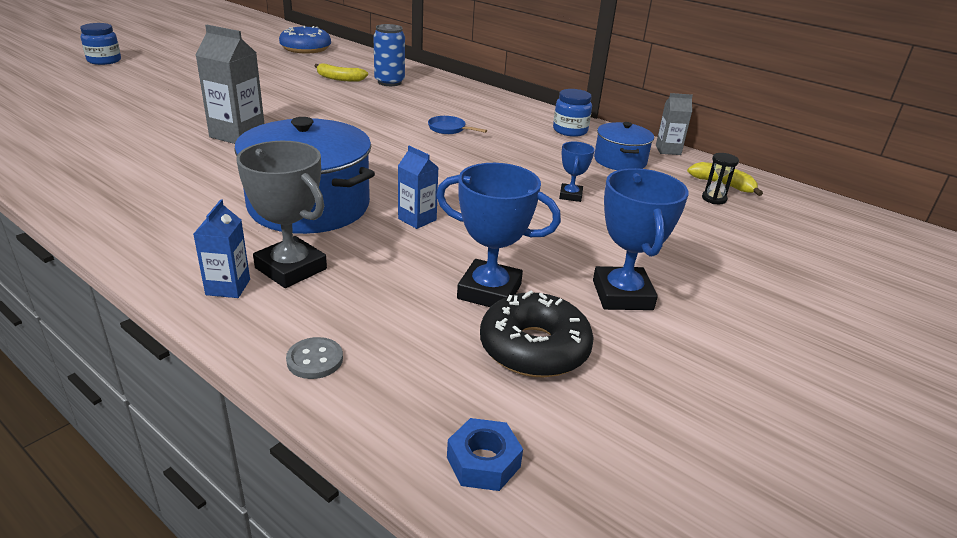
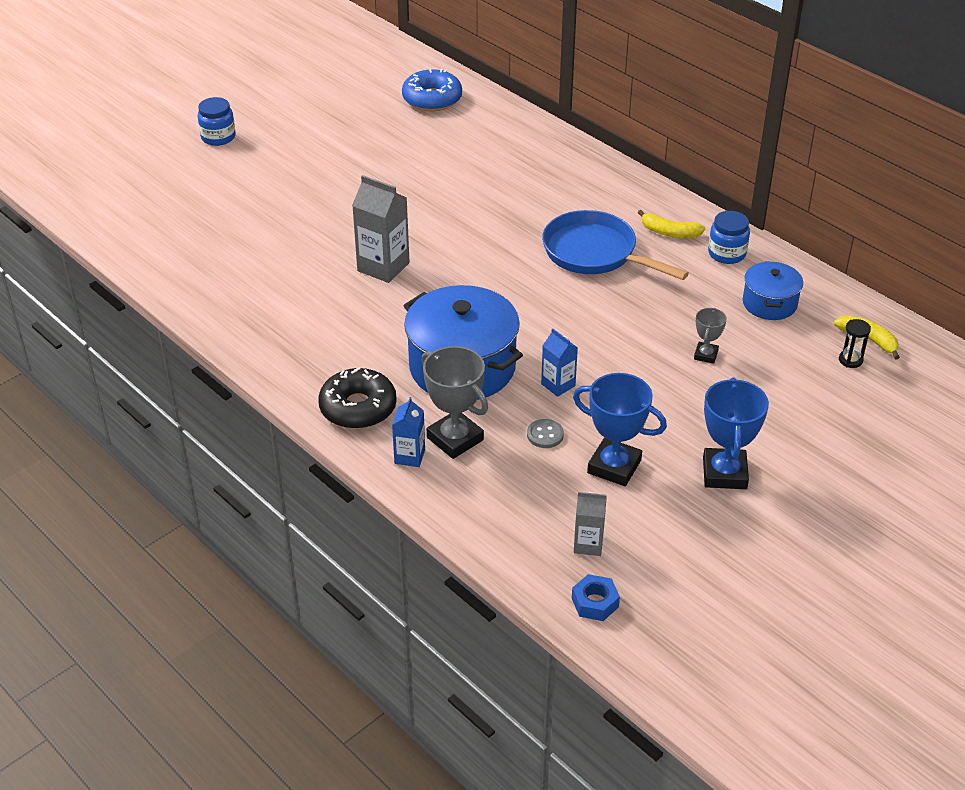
camera: 10 degrees right, 10 degrees up
(315, 360) = (481, 523): grey button -> grey button (545, 435)
(339, 78) = (476, 162): yellow banana -> yellow banana (669, 232)
(389, 82) = (532, 167): blue can -> none
(449, 129) = (595, 253): blue pan -> blue pan, size x2.35
(534, 348) = (642, 520): black donut -> black donut (358, 408)
(570, 195) = (706, 355): blue trophy -> grey trophy
(668, 150) = (828, 285): grey carton -> grey carton (588, 544)

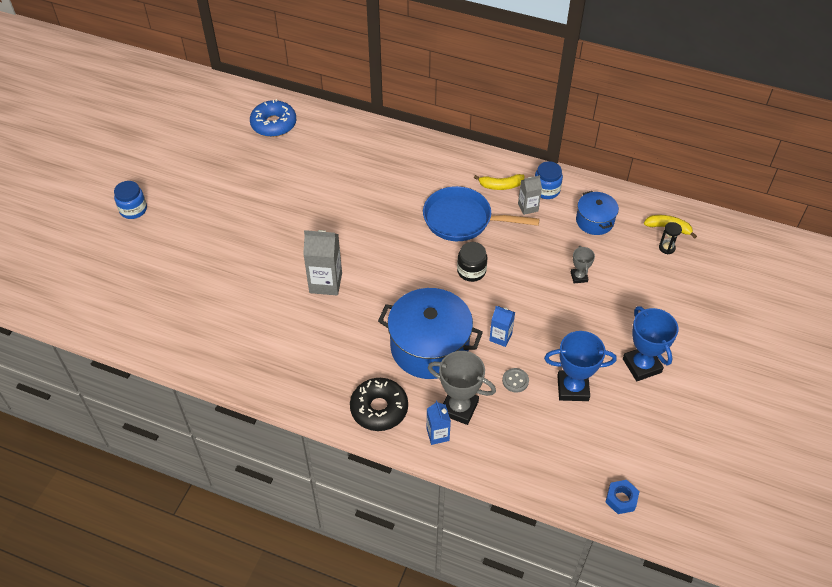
camera: 25 degrees left, 10 degrees up
(569, 308) = (471, 271): none -> black jar
(588, 544) = (591, 456): grey carton -> grey carton (528, 207)

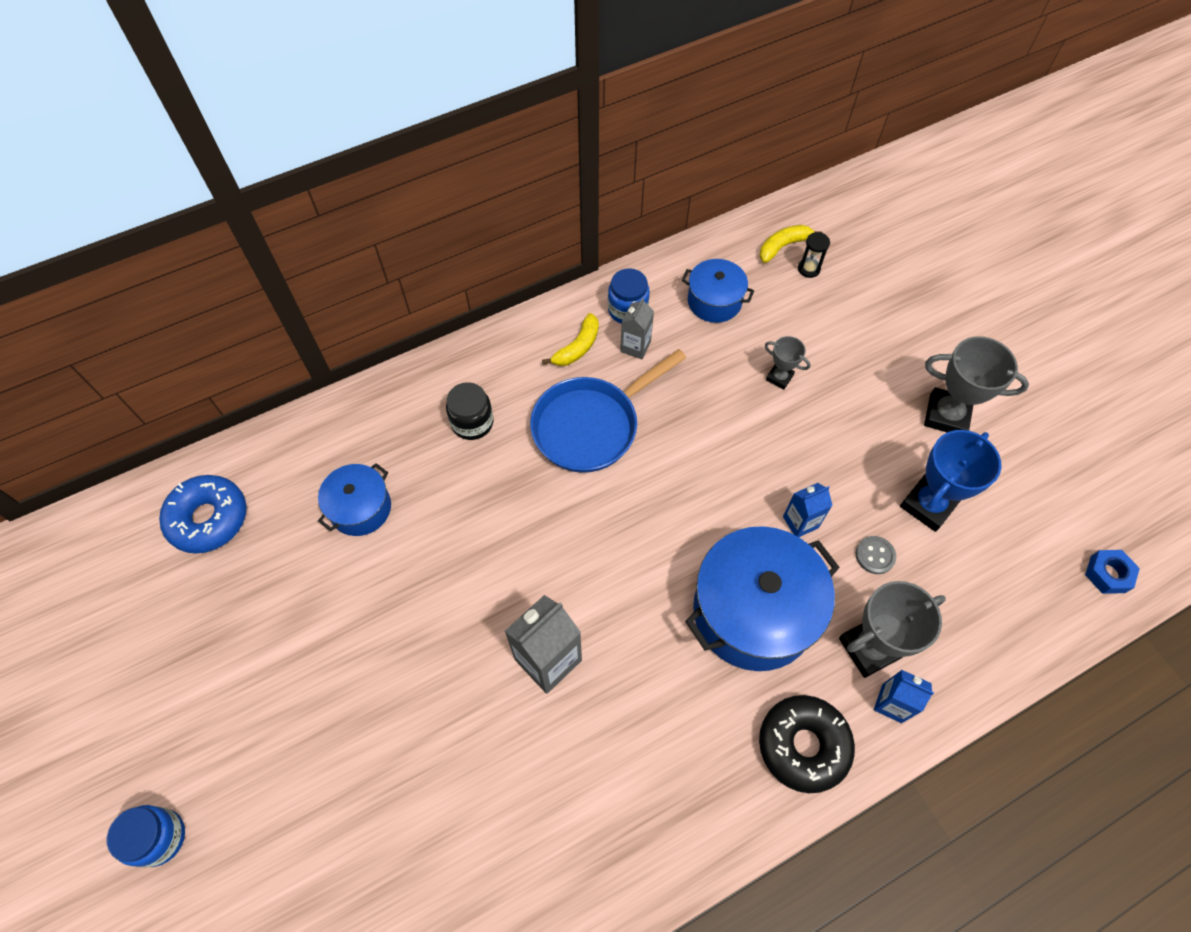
camera: 50 degrees left, 10 degrees up
(330, 168) = (360, 508): none -> blue pot
(471, 271) = (677, 477): black jar -> black jar (472, 422)
(642, 365) = (946, 415): blue trophy -> grey trophy

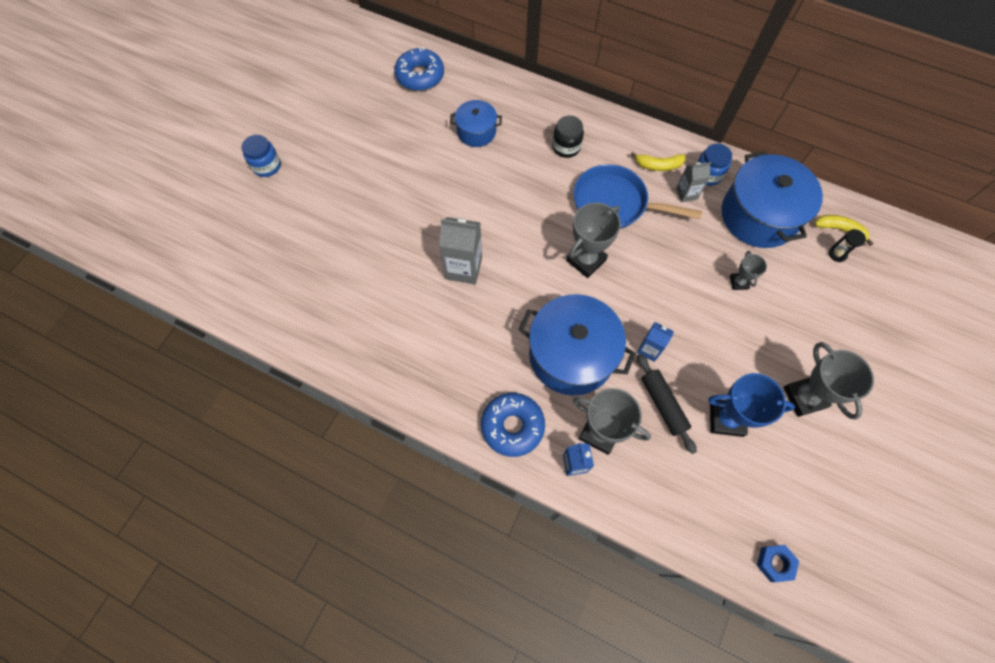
camera: 55 degrees right, 5 degrees up
(642, 509) = (586, 260): none -> grey trophy
(714, 301) = (759, 215): blue pot -> blue pot, size x1.86
(803, 745) = (512, 426): black donut -> blue donut
(875, 555) = (663, 404): grey button -> black rolling pin

